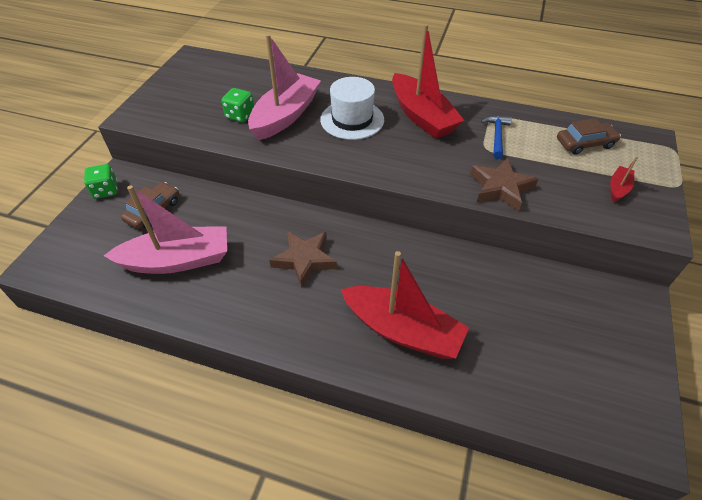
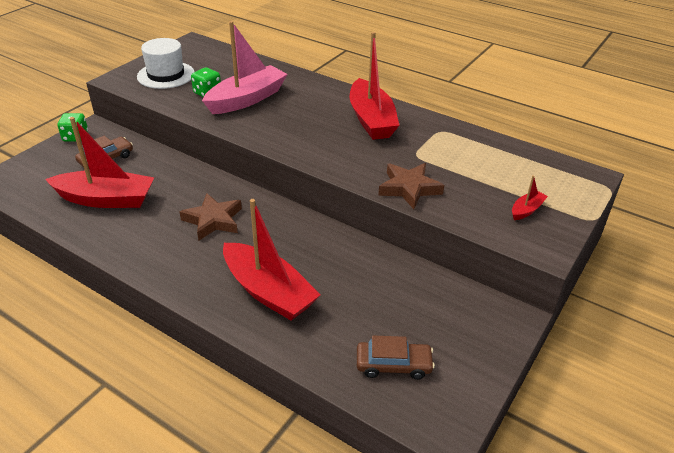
camera: 15 degrees right, 10 degrees down
(177, 260) = (106, 199): pink boat -> red boat
(352, 120) = (304, 112): white hat -> white hat (166, 75)
(496, 136) = (433, 147): blue hammer -> none
(585, 144) = (518, 168): brown car -> brown car (393, 365)

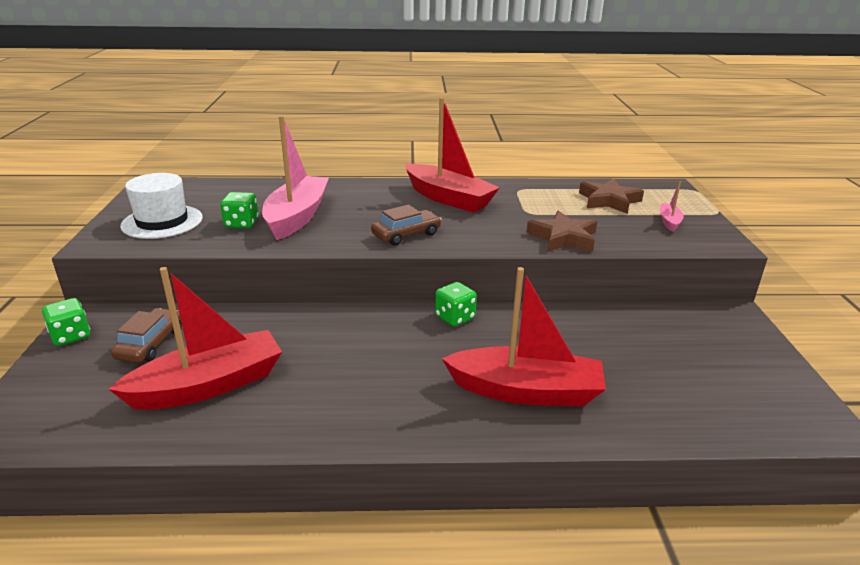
camera: 35 degrees left, 10 degrees down
(213, 220) = (375, 352): brown star -> brown star (609, 201)
(291, 219) = (455, 317): none -> green dice
(393, 365) = (717, 396): brown car -> brown car (406, 234)
(526, 210) = (669, 222): red boat -> pink boat

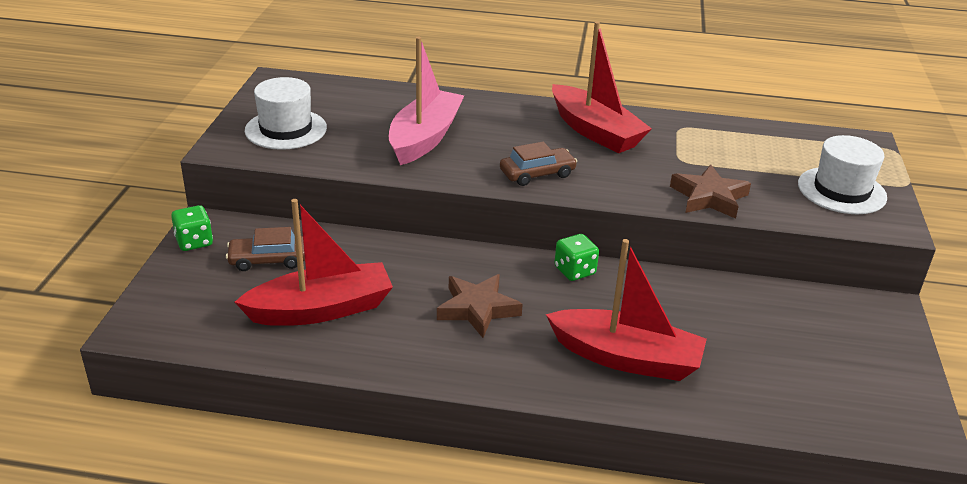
camera: 10 degrees right, 5 degrees up
(150, 343) = (268, 260): brown car -> brown car turned 120 degrees counterclockwise
(241, 224) = (366, 141): green dice -> none
(609, 201) = (782, 154): brown star -> brown star (477, 309)
(669, 222) = (841, 190): pink boat -> white hat

